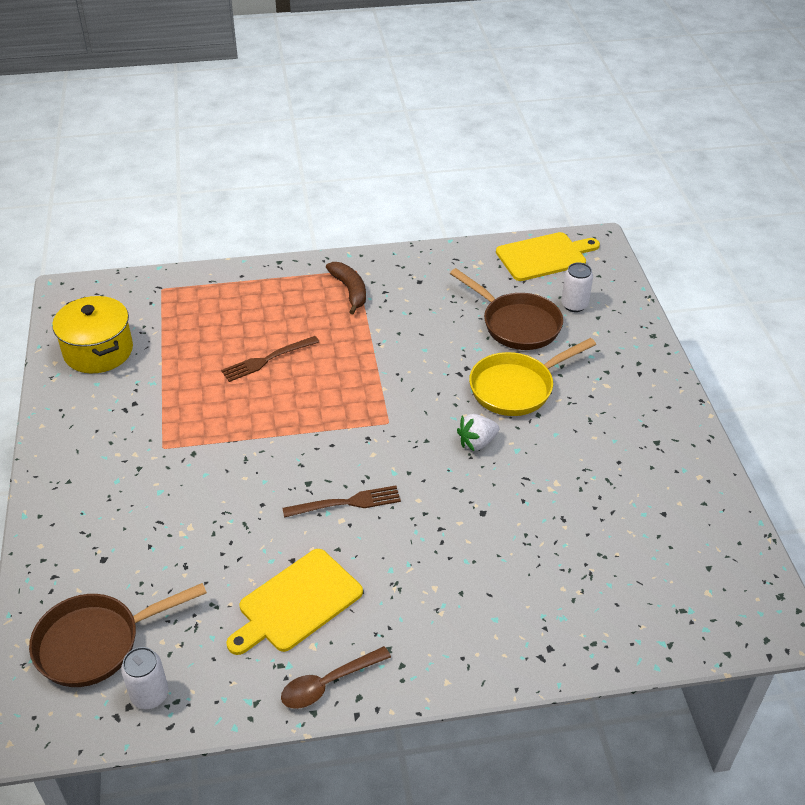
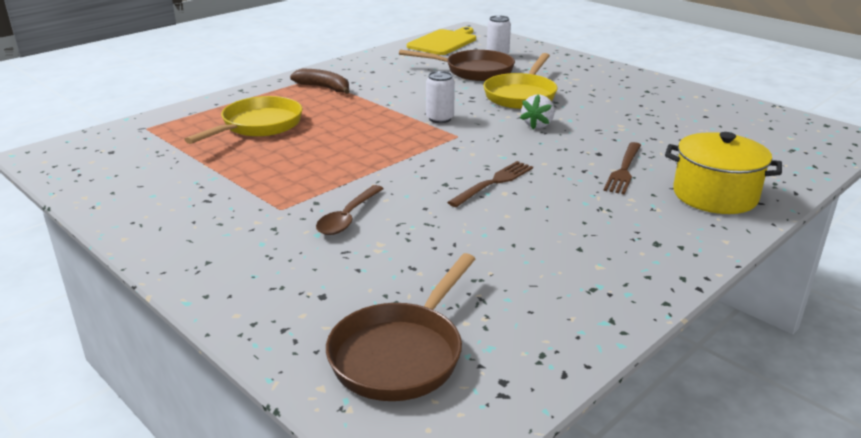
camera: 35 degrees left, 15 degrees down
(98, 351) = (127, 177): yellow pot -> yellow pot (715, 195)
(150, 695) = (511, 363): white can -> white can (440, 119)
(243, 326) = (258, 126): none -> yellow pan
(267, 360) = (306, 136): brown fork -> brown fork (624, 170)
(296, 603) = (545, 248): yellow cutting board -> none
(328, 683) = (648, 281): brown spoon -> brown spoon (348, 217)

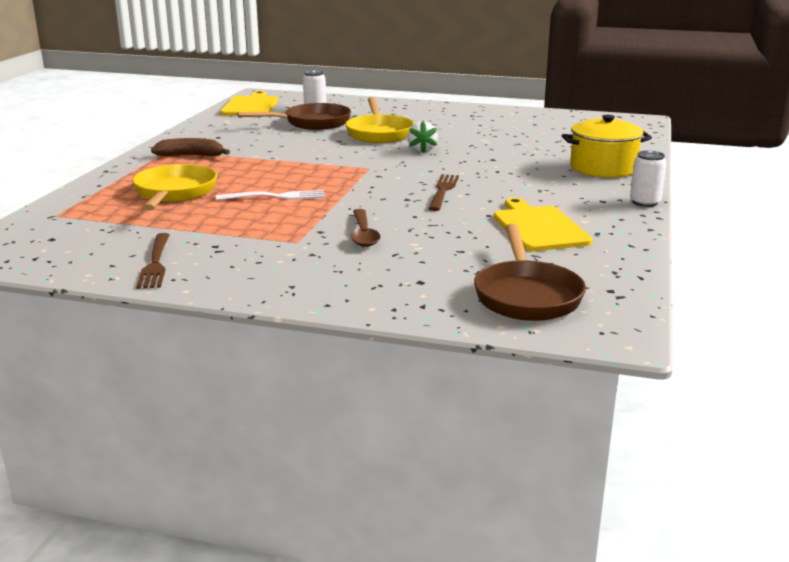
camera: 30 degrees left, 5 degrees down
(332, 150) = (276, 196): none -> white fork
(440, 119) = (335, 159): white can -> white can (645, 202)
(534, 260) = (539, 227): none -> yellow cutting board
(624, 170) = (524, 165): brown fork -> brown fork (155, 263)

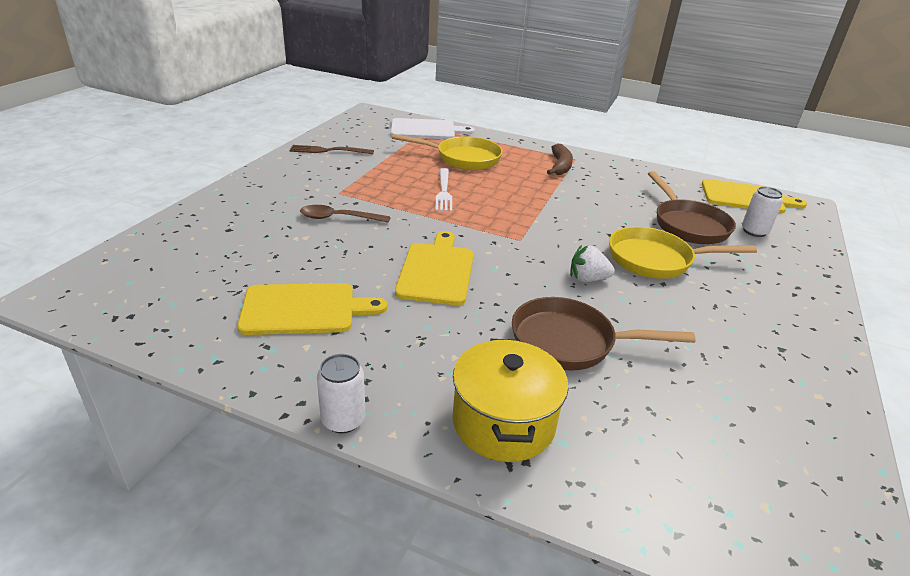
camera: 95 degrees right, 10 degrees up
(67, 216) = (426, 130): none -> white cutting board
(443, 191) = (437, 271): brown fork -> yellow cutting board
(526, 295) = (162, 270): brown pan -> brown pan (570, 342)

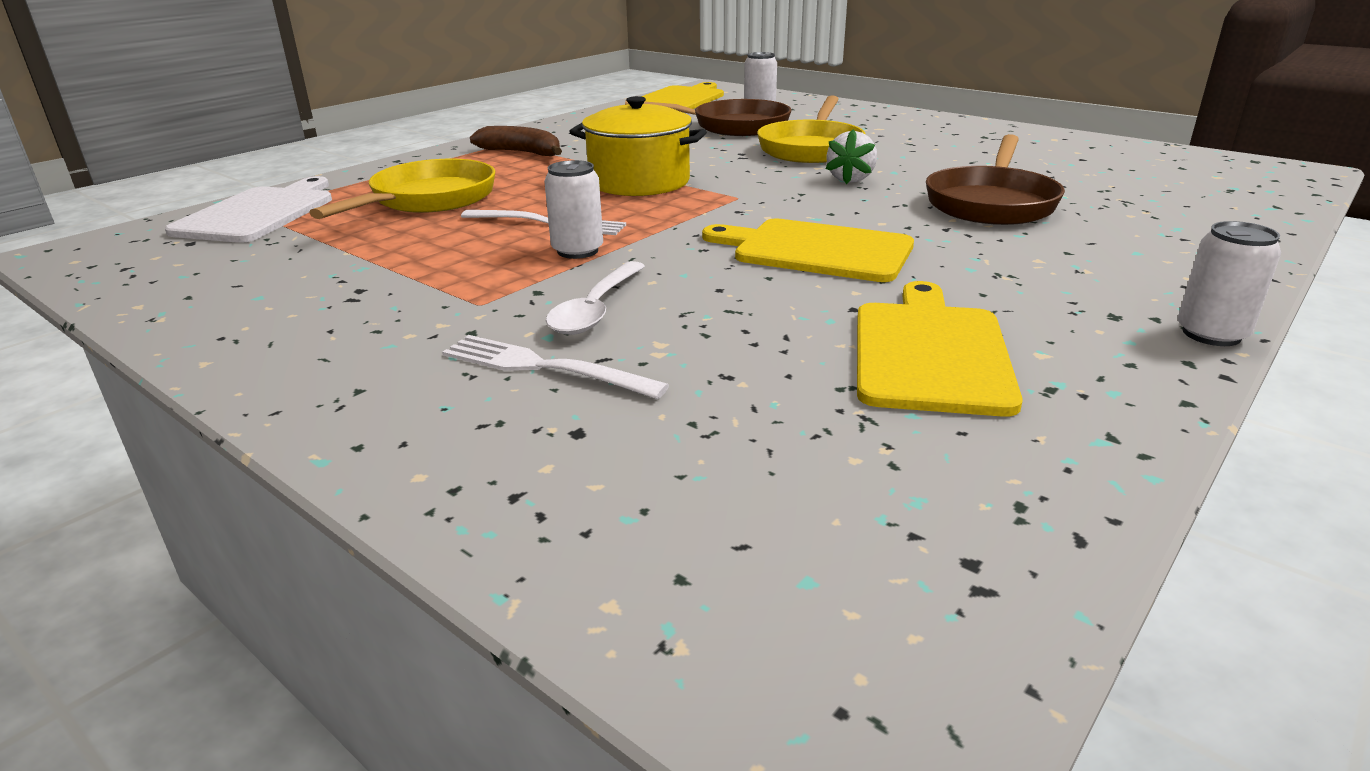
camera: 70 degrees left, 5 degrees down
(280, 215) = (543, 367): none -> white fork
(328, 151) = (241, 304): brown fork -> none
(338, 218) = (596, 309): brown spoon -> white spoon
(408, 204) = (577, 251): none -> white can
(503, 422) = (1160, 248): yellow pot -> yellow pot (639, 182)

